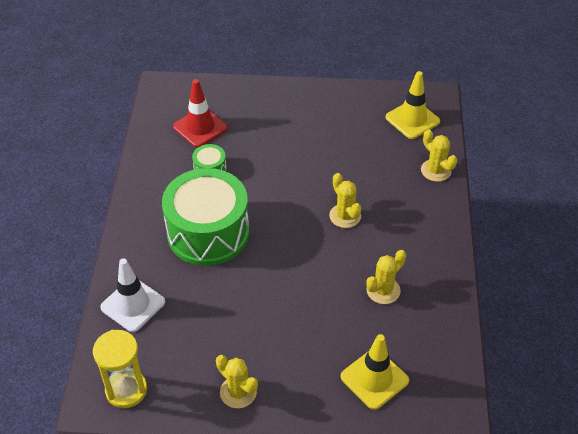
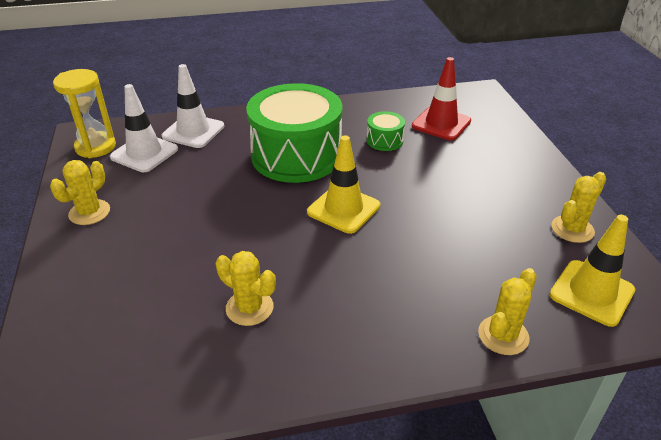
camera: 75 degrees right, 10 degrees down
(156, 347) = (144, 153): none -> white traffic cone
(345, 216) = (365, 251): yellow cactus -> yellow cactus (572, 229)
(374, 379) = (104, 320): yellow traffic cone -> yellow traffic cone (343, 209)

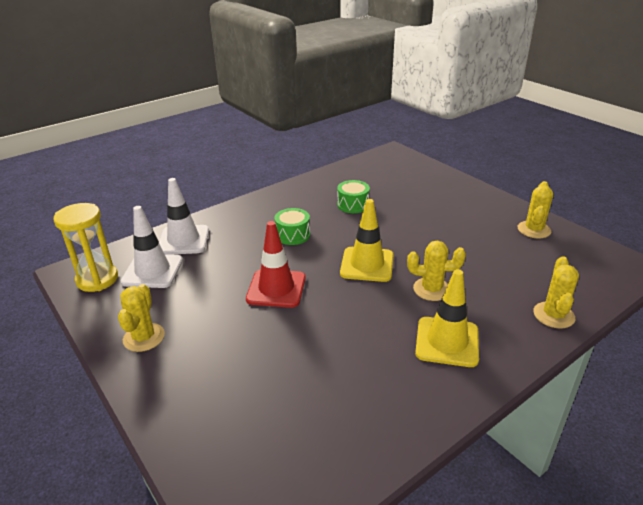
camera: 25 degrees left, 5 degrees down
(249, 308) = (360, 364): yellow cactus -> yellow cactus (431, 289)
(296, 155) = (293, 235): green drum -> green drum, size x0.42
(441, 124) = (384, 182): red traffic cone -> red traffic cone (276, 288)
(591, 293) = (581, 267): yellow traffic cone -> yellow traffic cone (447, 342)

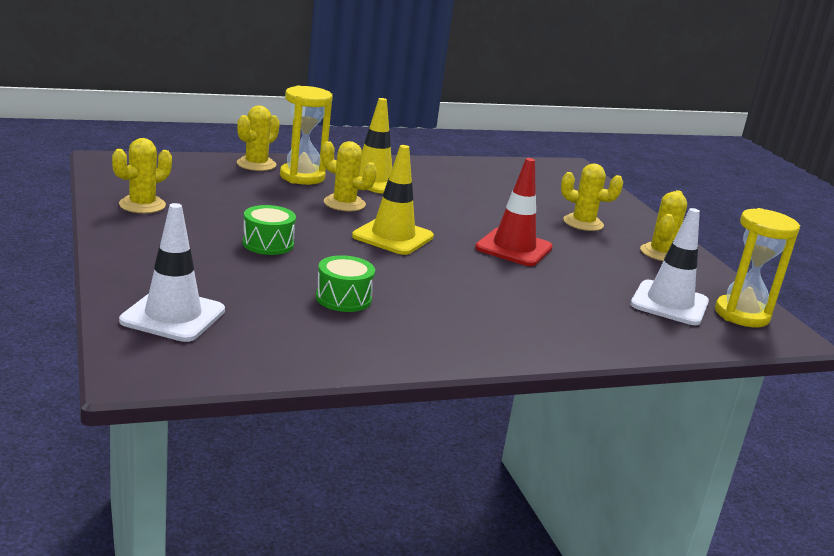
camera: 165 degrees left, 10 degrees down
(183, 240) = (632, 327): white traffic cone -> white traffic cone (173, 316)
(220, 358) = (583, 223): none -> yellow cactus
(293, 235) = (466, 288): green drum -> green drum (268, 244)
(500, 314) = (302, 177): none -> yellow hourglass

